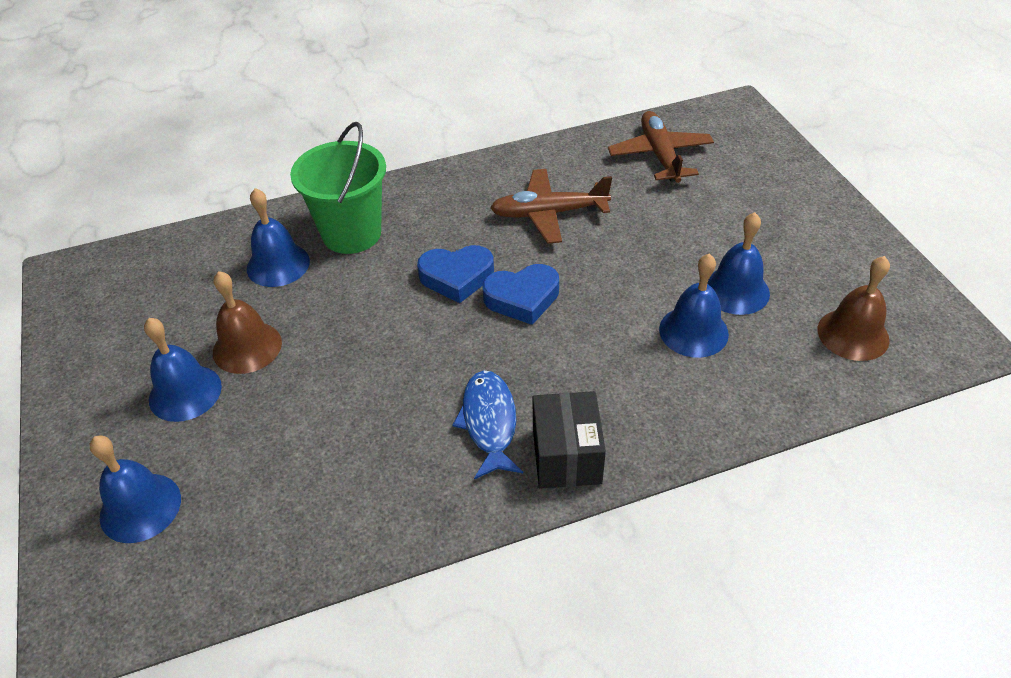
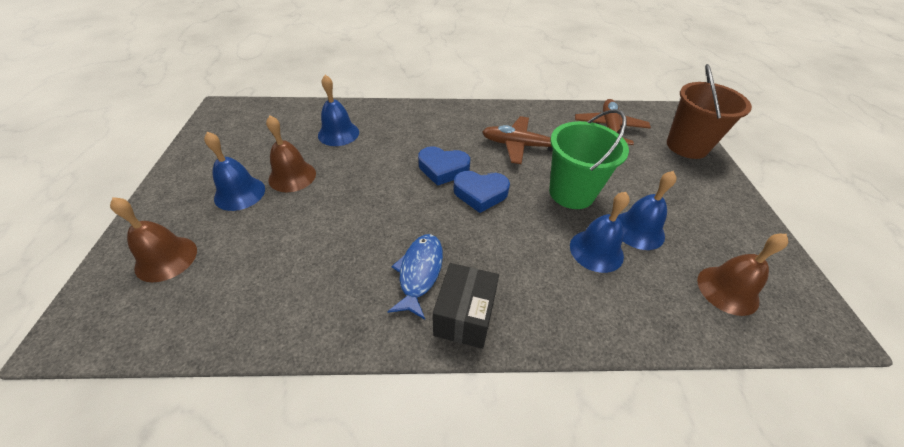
camera: 15 degrees right, 0 degrees up
(140, 507) = (166, 258): blue bell -> brown bell
(351, 233) = (391, 127): green bucket -> green bucket (571, 193)
(767, 156) = (687, 146): none -> brown bucket

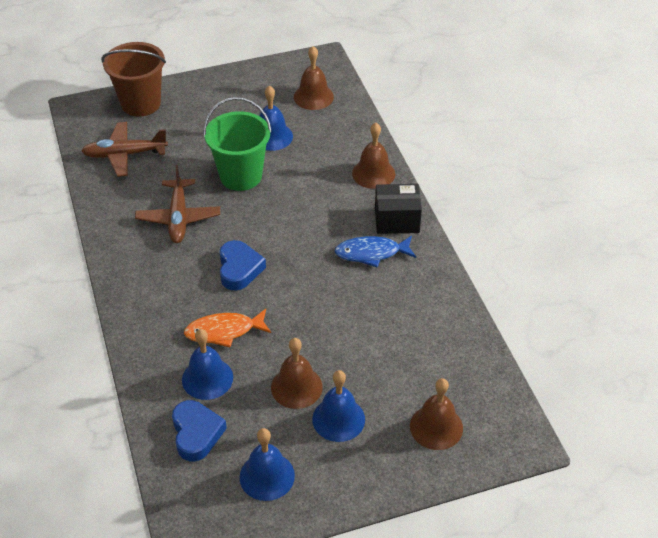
camera: 105 degrees left, 0 degrees up
(378, 149) = (224, 331): none -> orange fish
(480, 194) = (265, 235): blue heart -> blue heart (196, 433)
(560, 316) = (373, 173): none -> brown bell
(596, 250) = (304, 158): blue bell -> blue bell (267, 476)

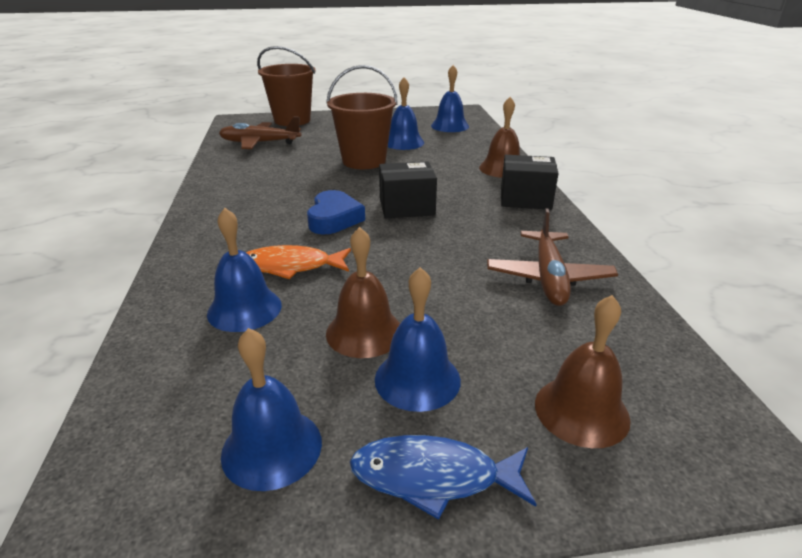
camera: 10 degrees right, 15 degrees down
(178, 218) = (287, 180): brown plane -> brown plane (548, 278)
(196, 433) = (192, 370): blue heart -> none
(241, 176) = (364, 161): green bucket -> brown bucket
(297, 245) = (407, 207): none -> black box
(313, 97) = (450, 126): brown bell -> blue bell
(371, 253) = (493, 220): blue fish -> blue fish (433, 477)

